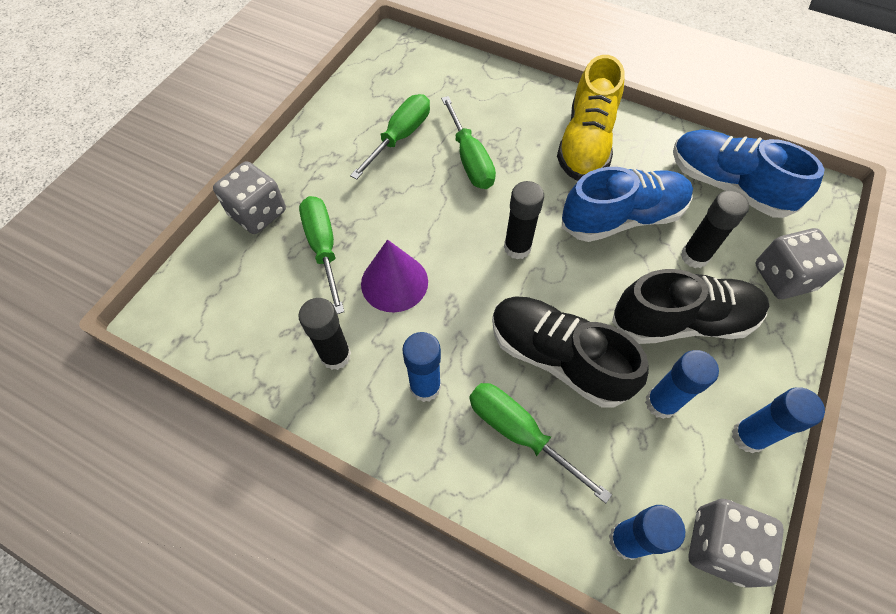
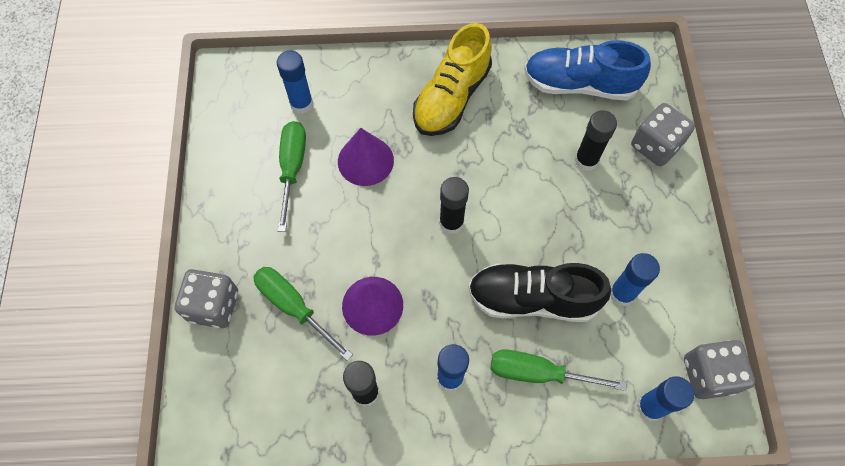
camera: 30 degrees left, 5 degrees up
(469, 159) = (365, 160): green screwdriver -> purple cone
(585, 143) = (451, 97): yellow shoe -> yellow shoe turned 45 degrees clockwise
(622, 218) = (516, 154): blue shoe -> none
(682, 321) = (604, 220): black shoe -> none
(748, 437) = (689, 286): blue glue stick -> blue glue stick (301, 104)

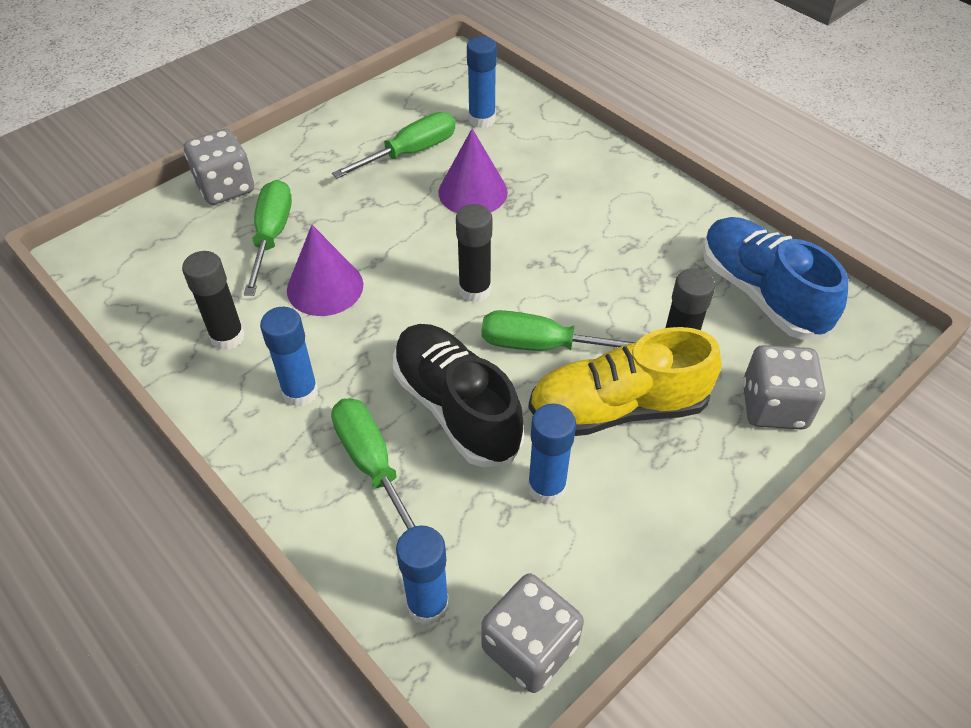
camera: 50 degrees right, 15 degrees down
(451, 97) = (614, 207): yellow shoe -> yellow shoe (618, 408)
(525, 219) = (543, 345): none -> green screwdriver

